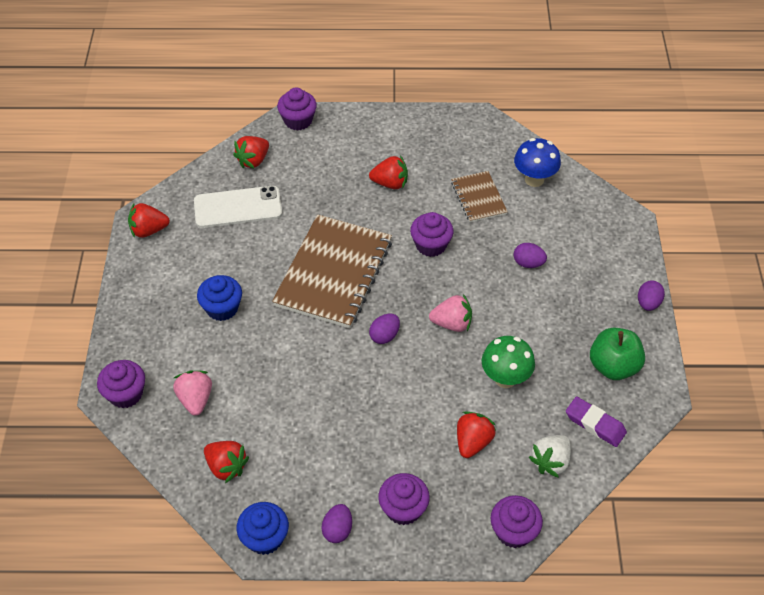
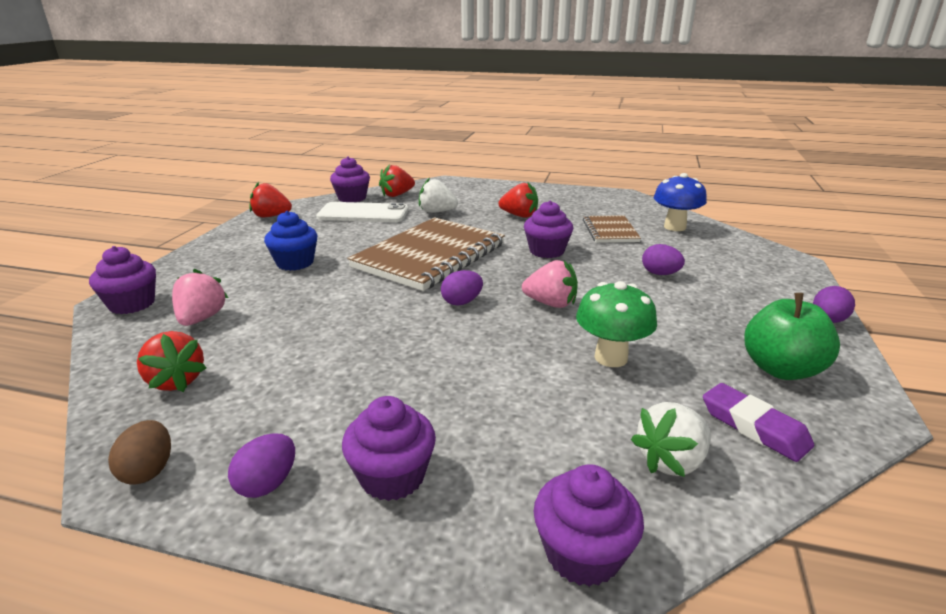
camera: 15 degrees right, 25 degrees down
(265, 537) = (148, 470): blue cupcake -> brown egg
(298, 120) = (451, 182): purple cupcake -> purple cupcake (352, 198)
(308, 190) = (437, 212): none -> white strawberry
(473, 442) = (542, 414): red strawberry -> none

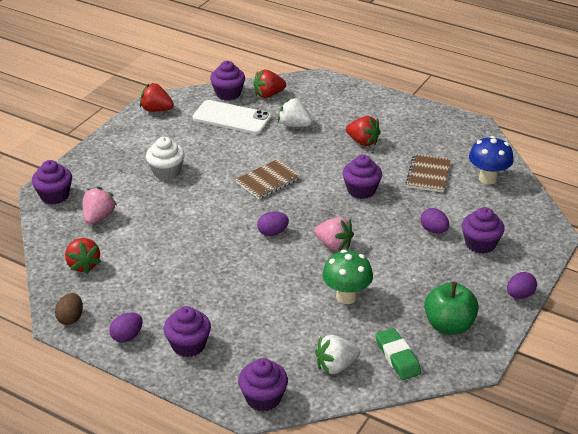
camera: 15 degrees right, 10 degrees up
(295, 263) = (166, 172): blue cupcake -> white cupcake
(430, 256) = (268, 181): brown notebook -> brown notebook, size x0.51
(725, 279) = (480, 244): none -> purple cupcake
(754, 427) = (397, 357): purple eraser -> green eraser

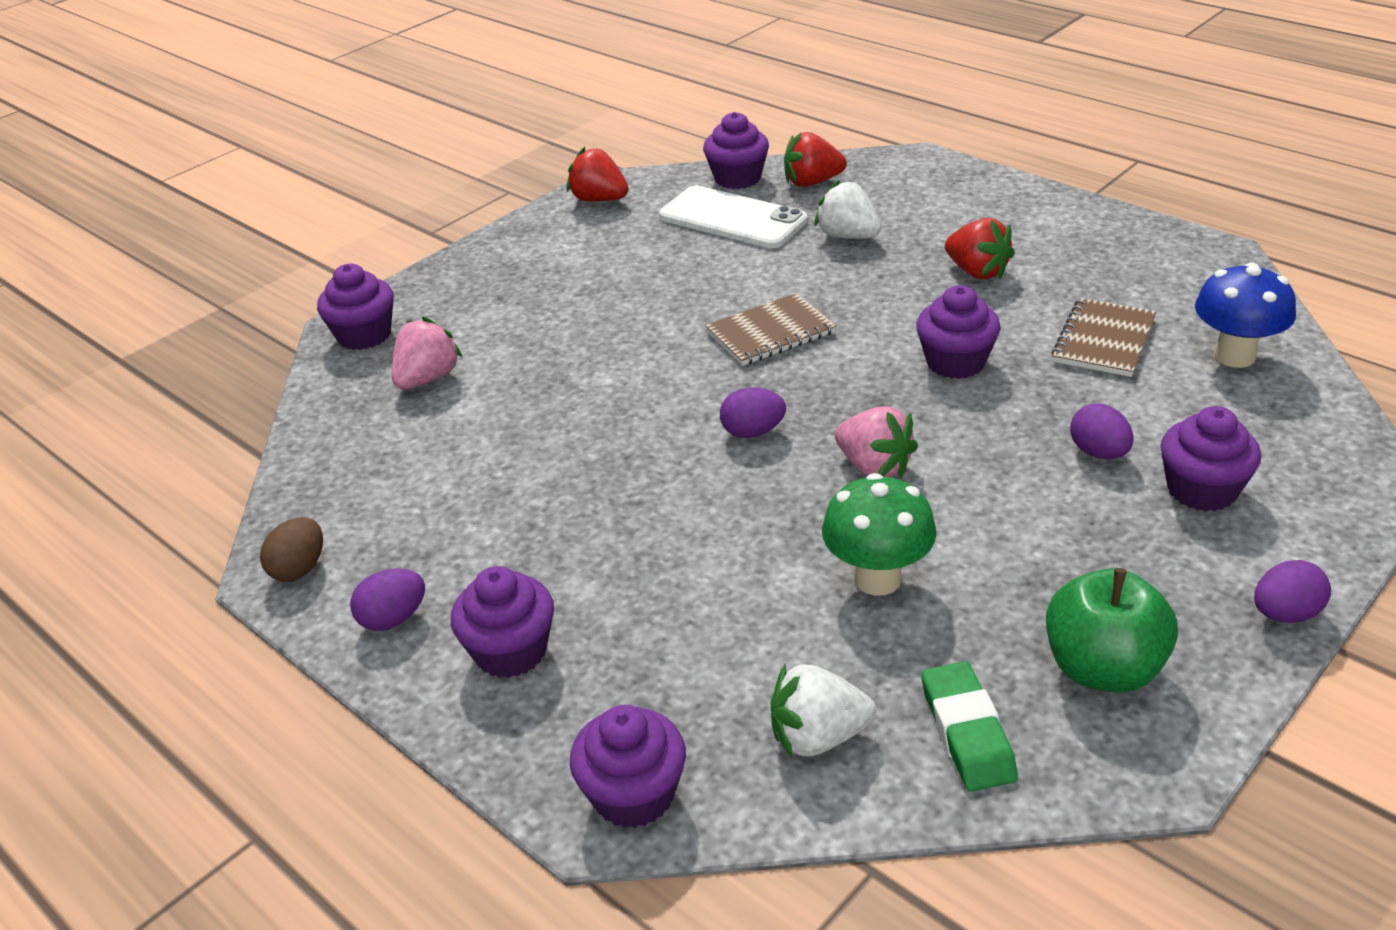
camera: 15 degrees right, 0 degrees up
(83, 265) = (365, 465): red strawberry -> none
(166, 172) = (581, 305): white cupcake -> none

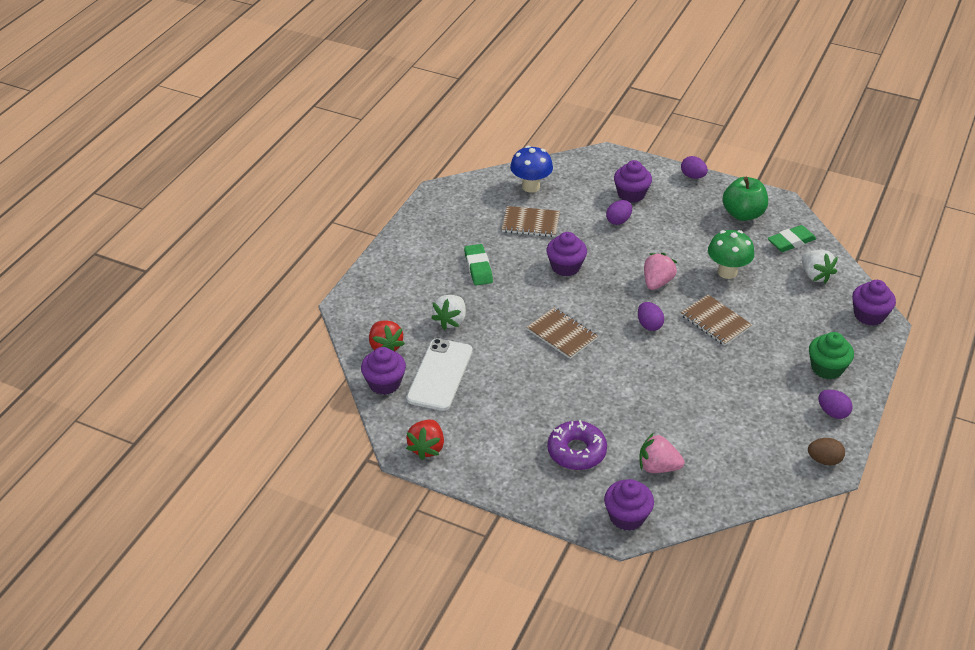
camera: 110 degrees left, 5 degrees up
(510, 651) = (827, 368): purple cupcake -> green cupcake
(511, 311) = (576, 451): none -> purple donut
(725, 520) = (715, 321): none -> brown notebook
(977, 272) = (478, 268): red strawberry -> green eraser

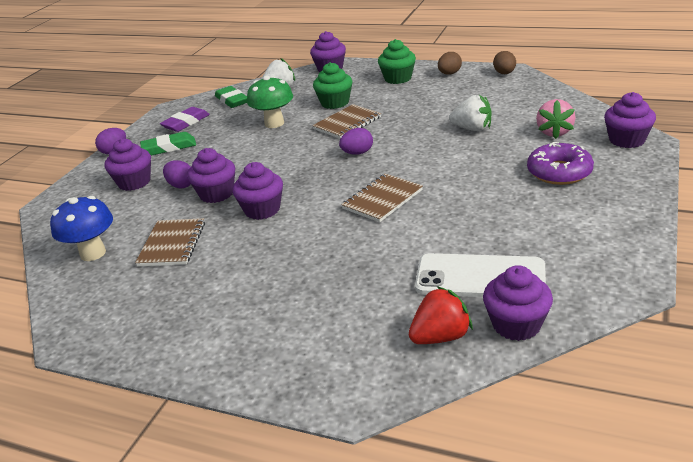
camera: 90 degrees left, 10 degrees down
(427, 448) = (615, 268): red strawberry -> none
(451, 321) = (373, 283): white strawberry -> white strawberry (472, 129)
(478, 268) = (261, 275): green eraser -> green eraser (169, 147)
(598, 241) = (216, 194): none -> purple cupcake
(657, 282) = (290, 155): pink strawberry -> none
(743, 214) = (186, 123): green apple -> purple eraser
(768, 315) = (335, 103): none -> green cupcake
(832, 412) = (449, 74): purple egg -> brown egg

